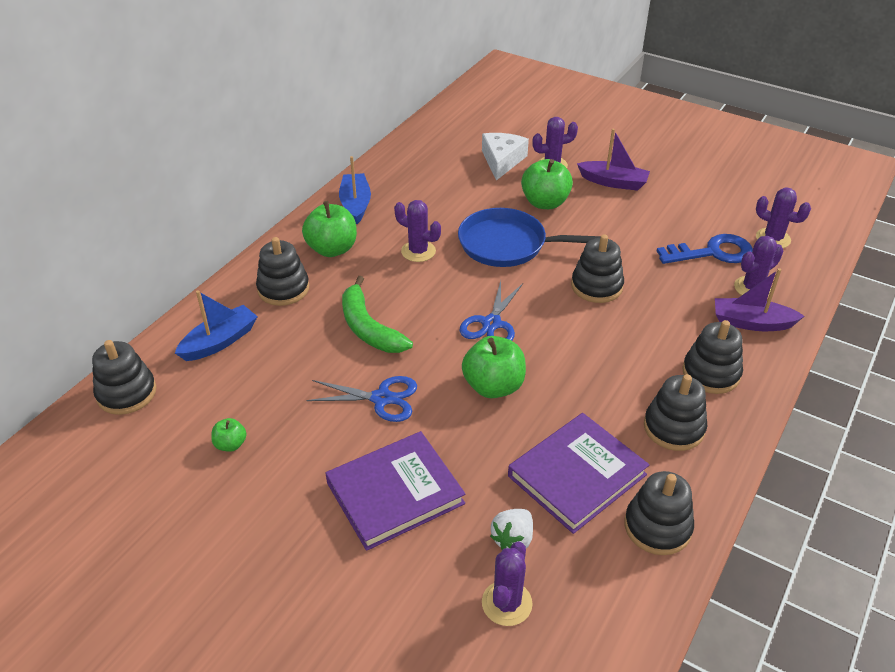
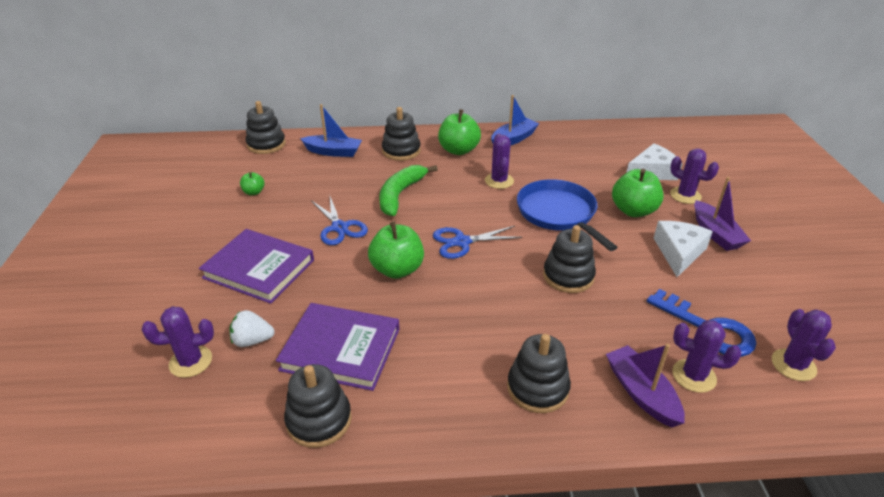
camera: 55 degrees right, 5 degrees down
(619, 213) = (679, 252): none -> white cheese
(674, 428) = (443, 388): black stacking toy -> none

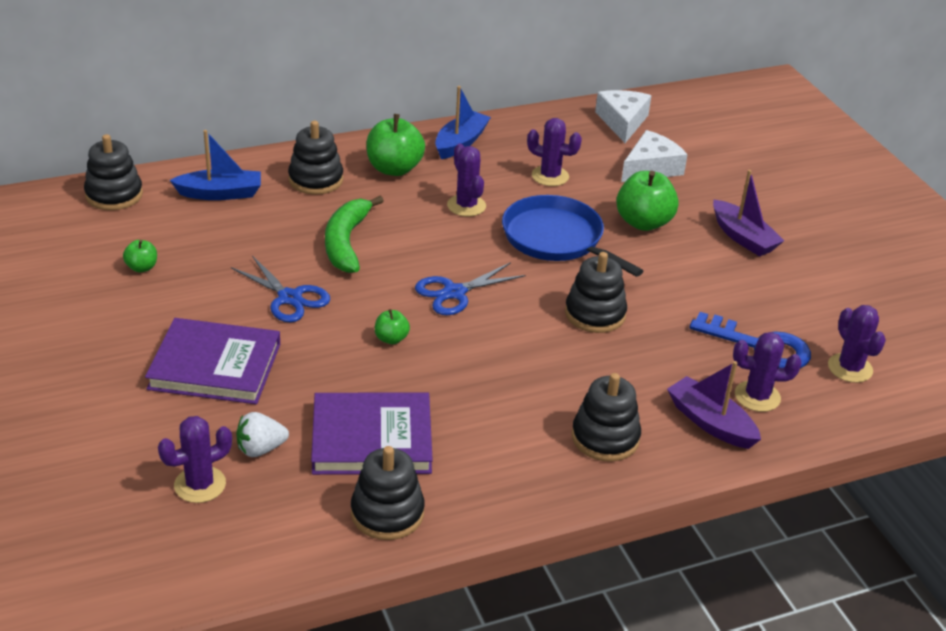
camera: 20 degrees left, 0 degrees up
(397, 269) = (391, 339): green apple -> green apple, size x0.51
(679, 252) = (708, 266): white cheese -> white cheese (622, 122)
(685, 195) = (698, 194): purple cactus -> purple cactus (550, 176)

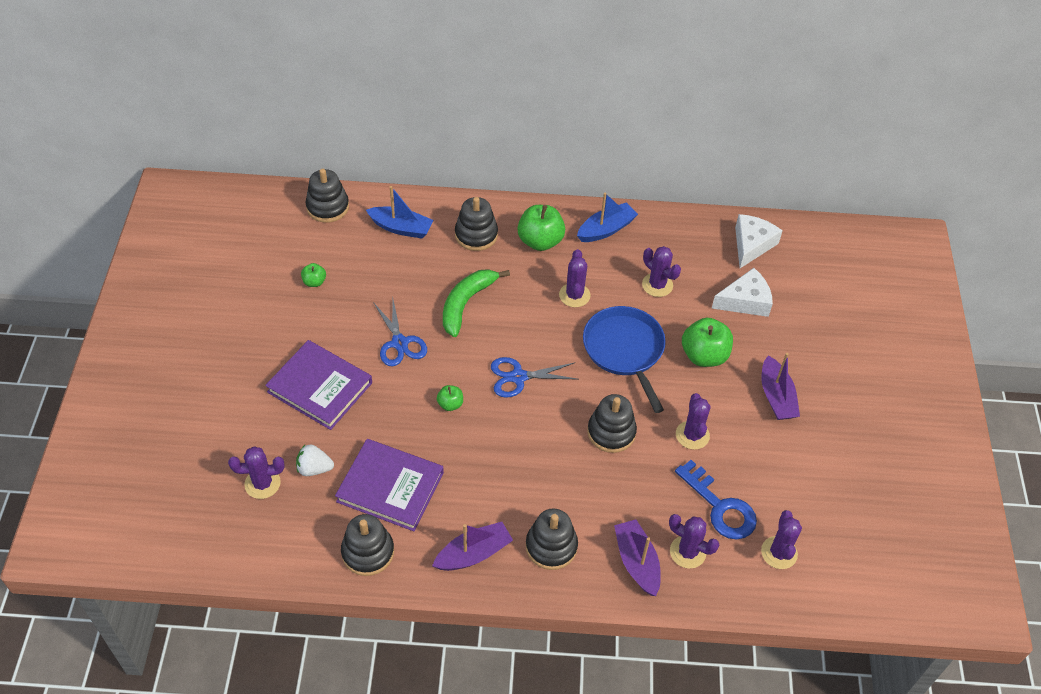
camera: 25 degrees right, 15 degrees up
(519, 473) = (473, 554): none -> purple boat
(683, 293) = (692, 435): none -> purple cactus

